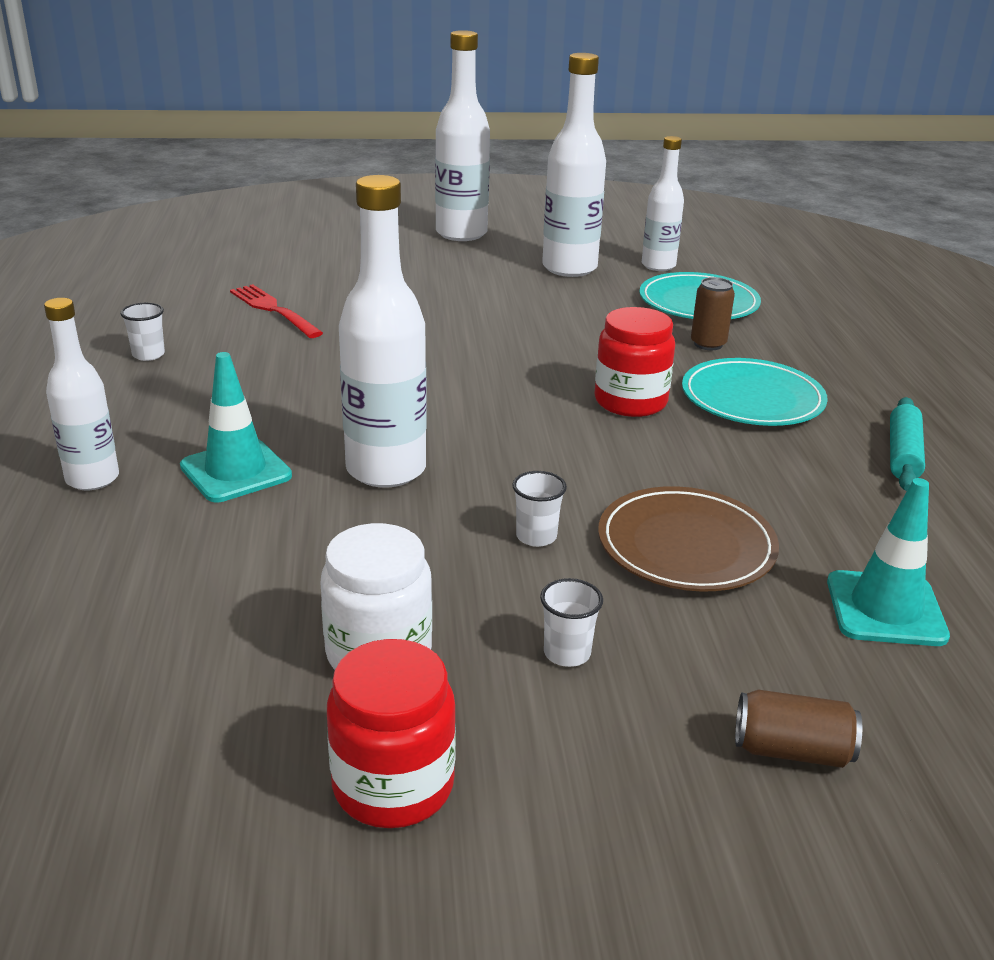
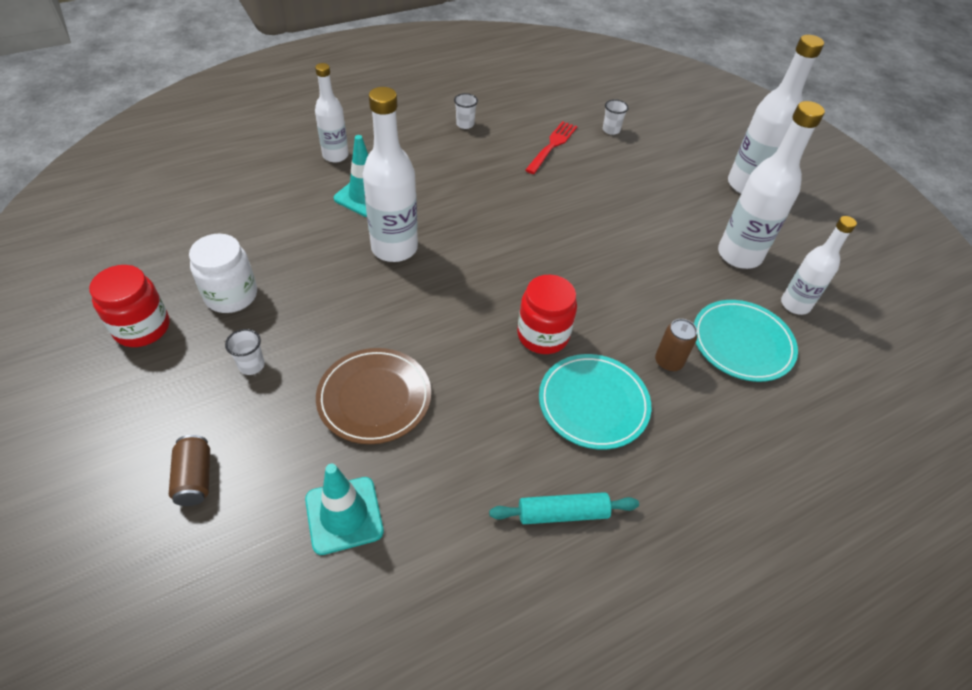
camera: 65 degrees right, 20 degrees up
(536, 536) = (355, 327): white cup -> white cup (611, 130)

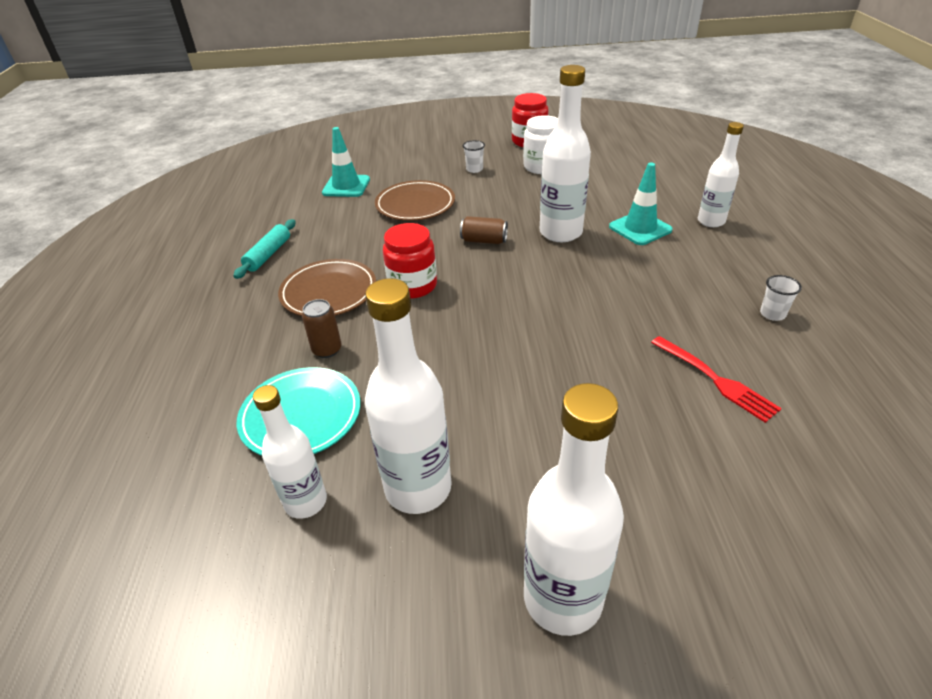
camera: 120 degrees right, 10 degrees down
(195, 478) = (408, 152): brown can -> brown can (484, 240)
(593, 403) = (329, 292): turquoise plate -> brown plate
(611, 130) = (757, 464): white cup -> none

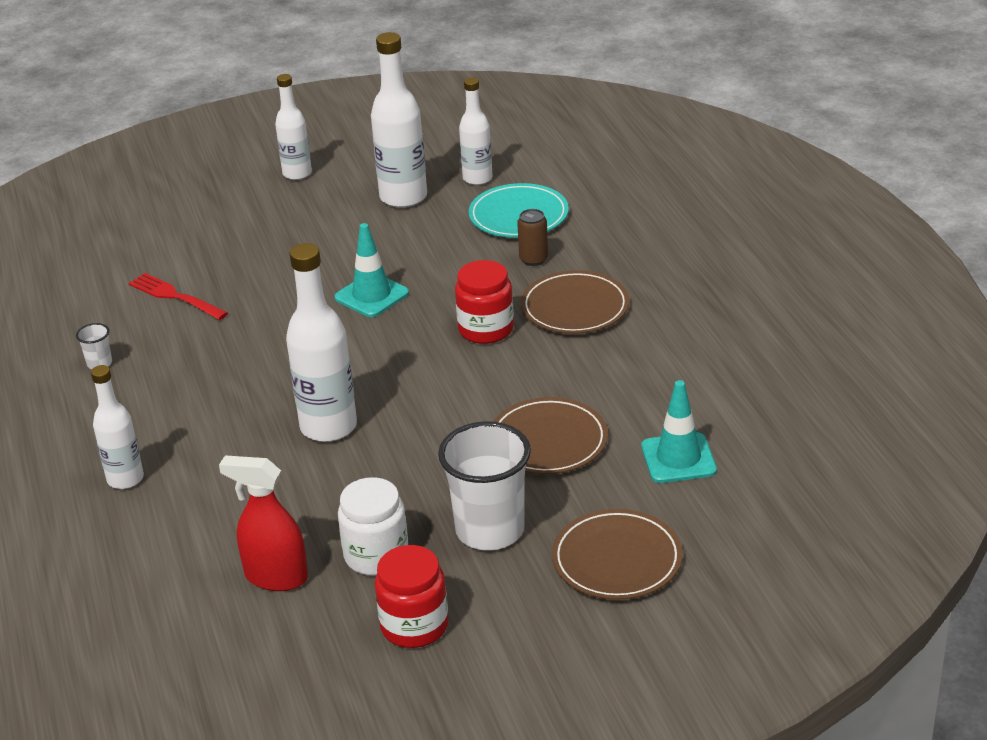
camera: 165 degrees right, 5 degrees down
(268, 255) = (686, 335): turquoise rolling pin -> none
(415, 152) = (617, 559): none -> brown plate
(474, 169) = (490, 530): white cup -> white cup, size x2.37
(484, 240) = (426, 398): brown can -> none
(562, 598) = (297, 173): white bottle -> white bottle, size x0.63
(601, 165) = (276, 577): none -> red spray bottle
(640, 228) = (223, 451): turquoise traffic cone -> turquoise traffic cone (371, 295)

